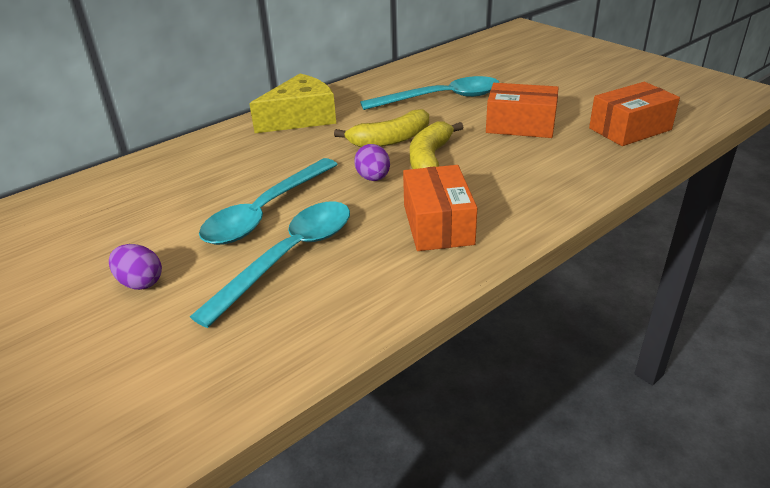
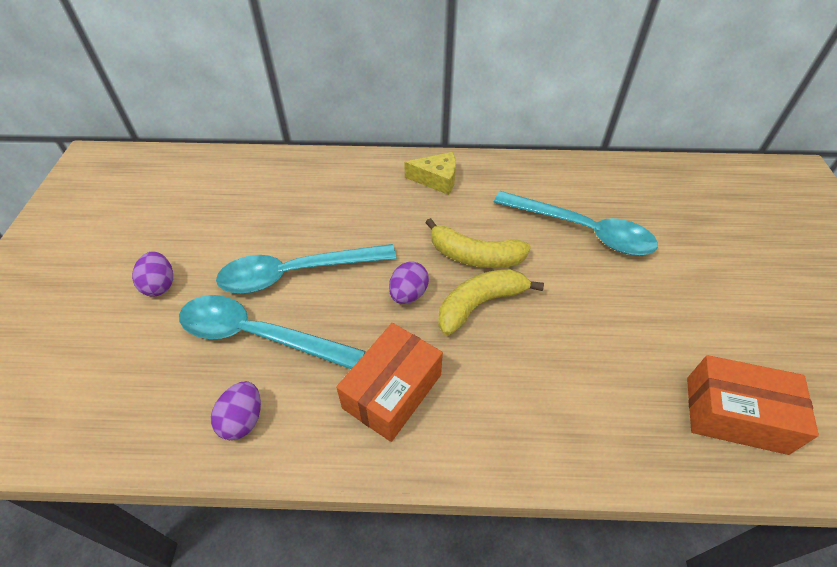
camera: 40 degrees right, 15 degrees up
(289, 257) = (258, 335): turquoise spoon -> turquoise spoon turned 150 degrees counterclockwise
(301, 118) = (437, 179): yellow cheese -> yellow cheese, size x0.62
(352, 300) = (243, 420): none -> purple egg
(520, 125) = (616, 321): orange box -> none

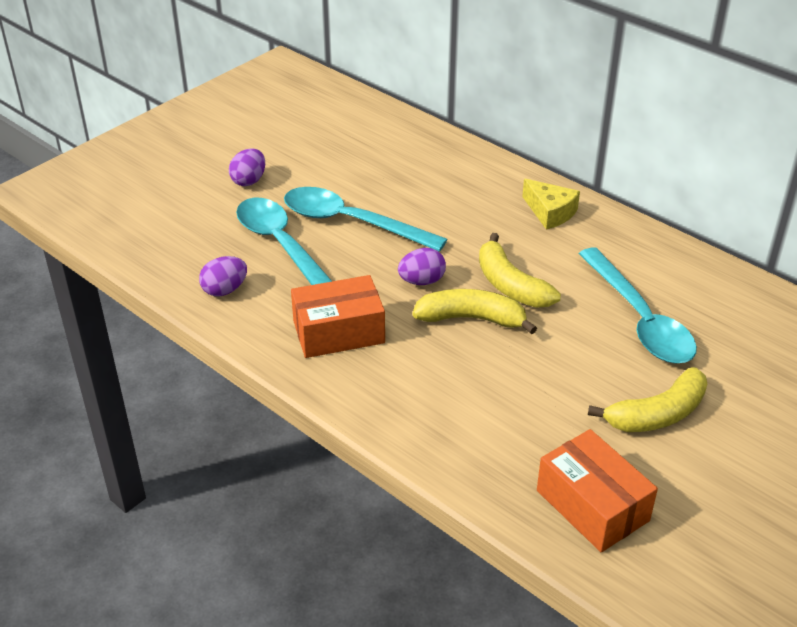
camera: 40 degrees right, 10 degrees down
(677, 300) = (657, 414): none -> yellow banana

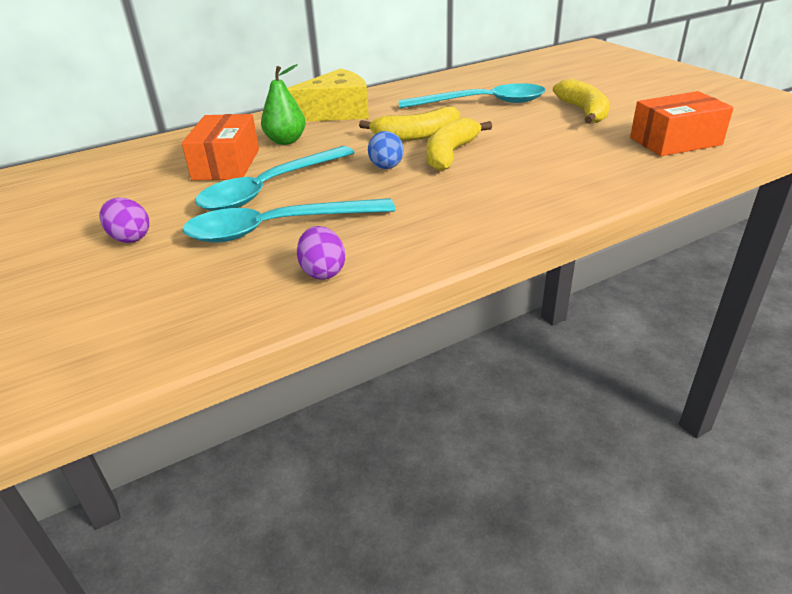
camera: 70 degrees left, 5 degrees down
(338, 332) = (436, 212): orange box -> orange box (226, 164)
(422, 281) = (386, 167): purple egg -> blue egg
(457, 201) = (286, 141): none -> green pear
(550, 212) = (336, 112): yellow cheese -> yellow cheese, size x1.61

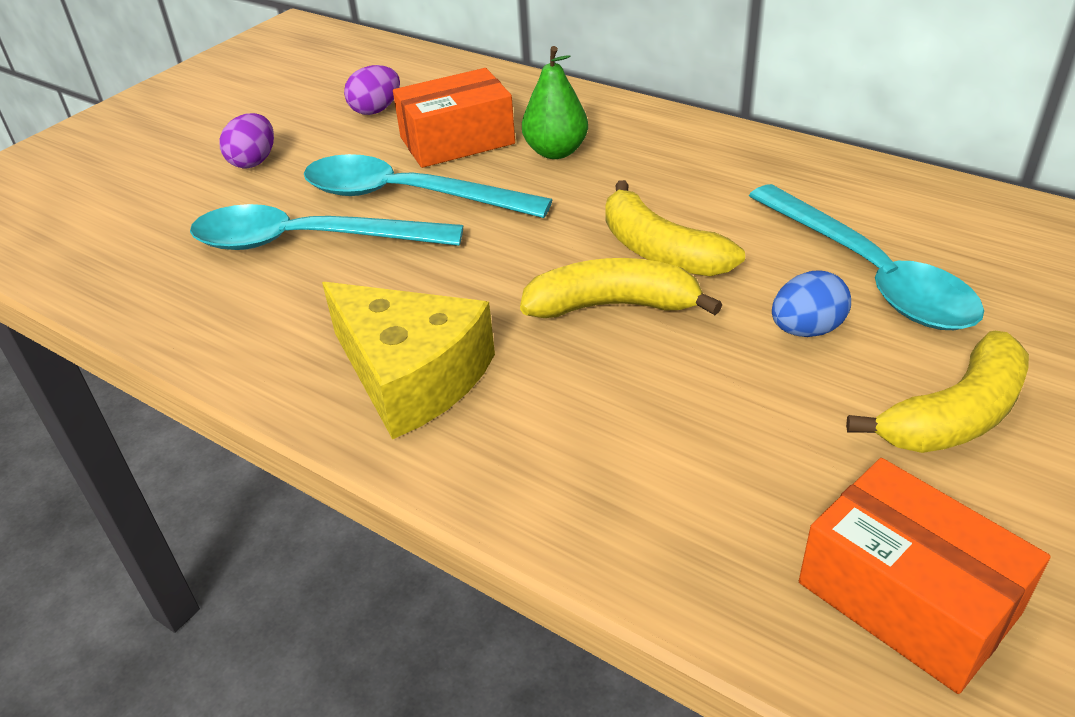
camera: 65 degrees right, 5 degrees up
(277, 228) = (308, 242): turquoise spoon -> turquoise spoon turned 45 degrees counterclockwise
(323, 271) = (219, 312): purple egg -> purple egg (376, 110)
(336, 112) = (690, 150): yellow cheese -> yellow cheese (411, 376)
(386, 167) = (525, 262): blue egg -> blue egg (806, 330)

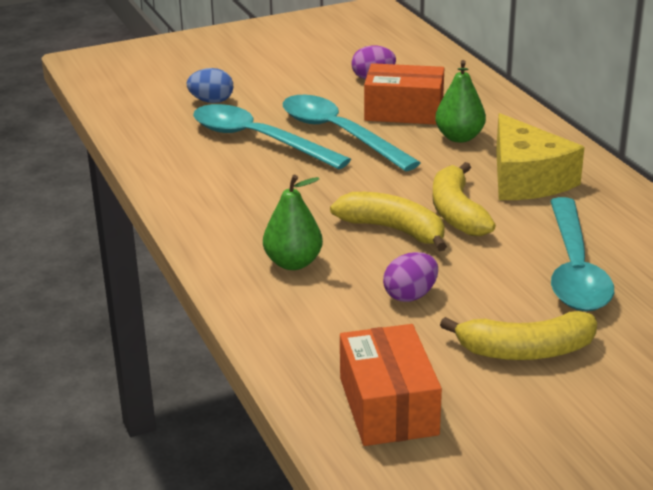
camera: 30 degrees right, 10 degrees down
(254, 161) = (270, 86): purple egg -> purple egg (410, 295)
(411, 376) = (246, 223): yellow cheese -> yellow cheese (526, 179)
(538, 412) = (293, 263): none -> green pear
(806, 330) = (494, 281): blue egg -> blue egg (211, 101)

